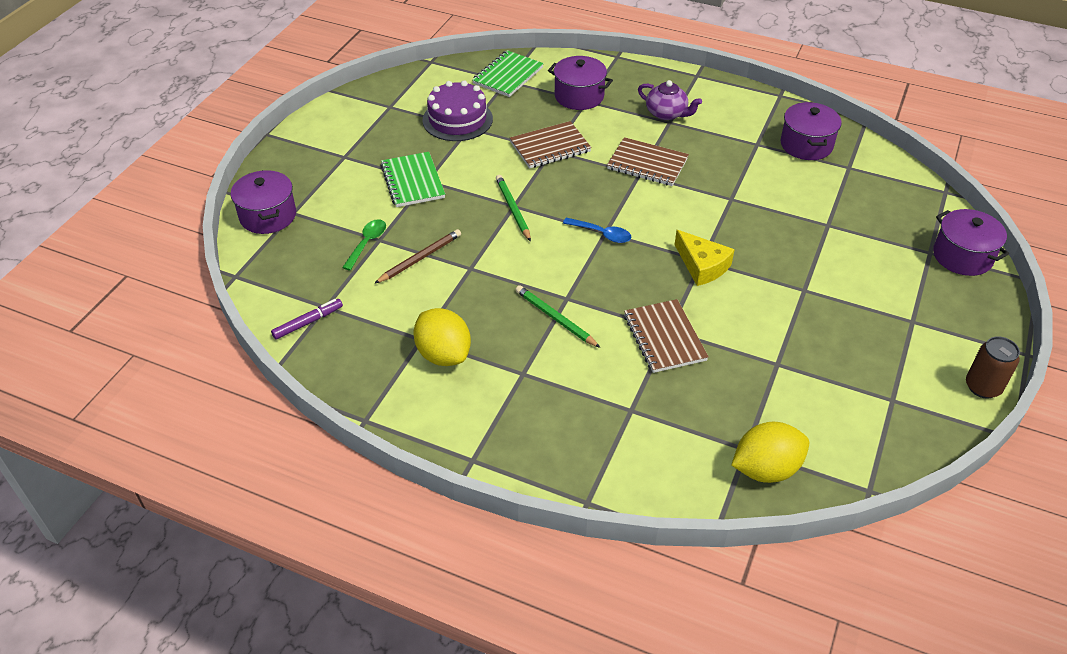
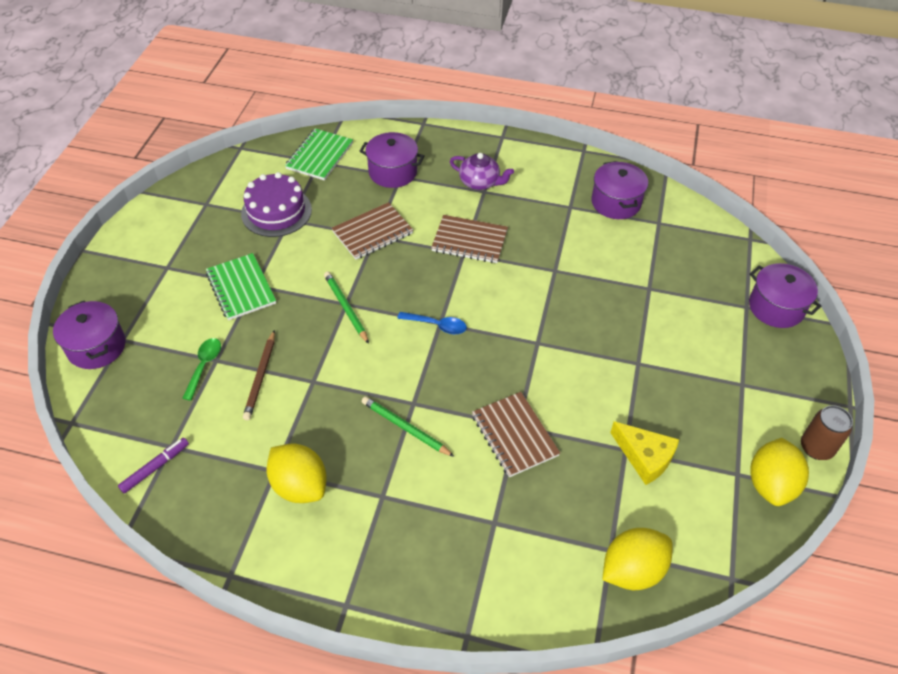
camera: 10 degrees left, 5 degrees up
(420, 258) = (260, 377): brown pencil -> brown pencil turned 150 degrees clockwise
(702, 266) = (538, 349): yellow cheese -> yellow cheese (645, 457)
(927, 413) = (771, 484): none -> yellow lemon

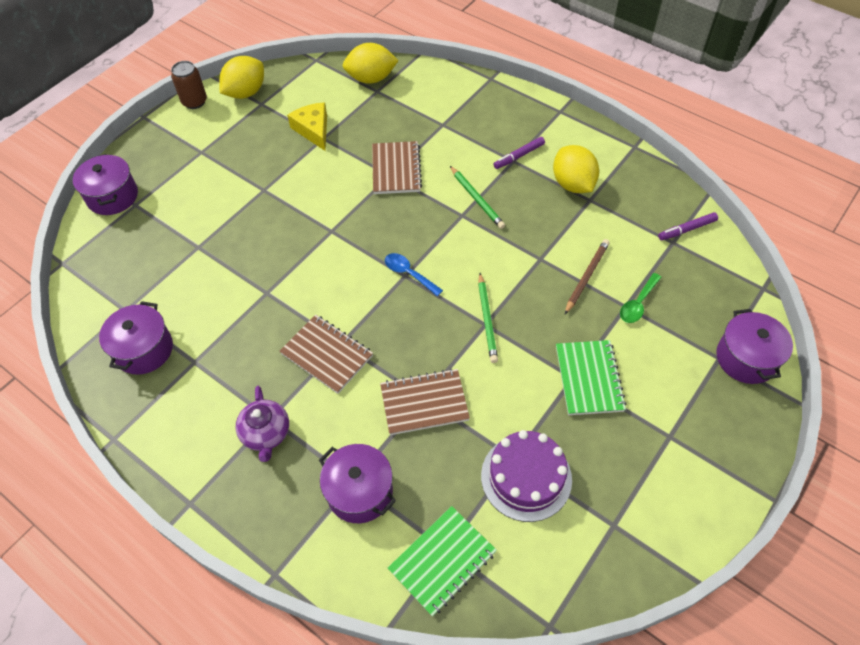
camera: 155 degrees left, 5 degrees up
(378, 505) = (519, 156): none -> purple marker
(480, 182) = (266, 433): purple teapot -> purple teapot turned 150 degrees counterclockwise

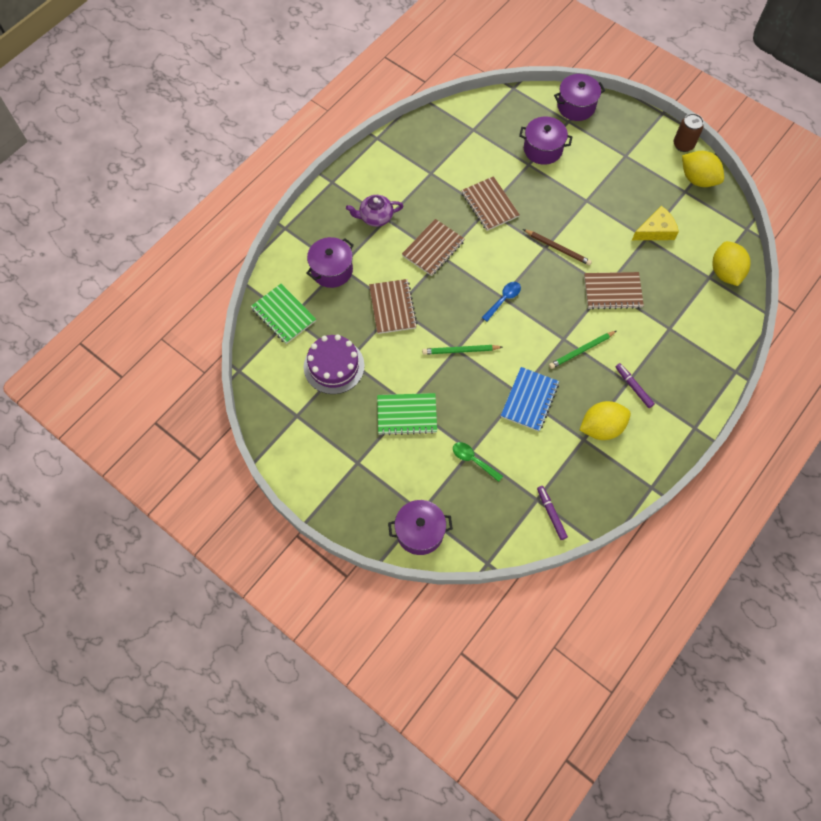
camera: 90 degrees right, 10 degrees up
(144, 350) = (441, 144): purple pot -> purple pot (543, 149)
(259, 289) = (489, 205): none -> brown notebook
(548, 248) = (529, 400): none -> blue notebook
(586, 277) = (500, 425): brown pencil -> brown pencil (557, 248)

